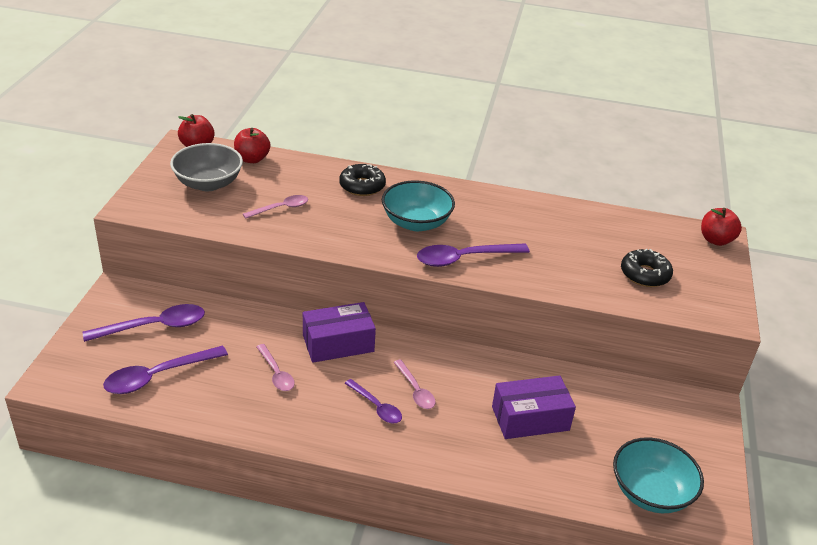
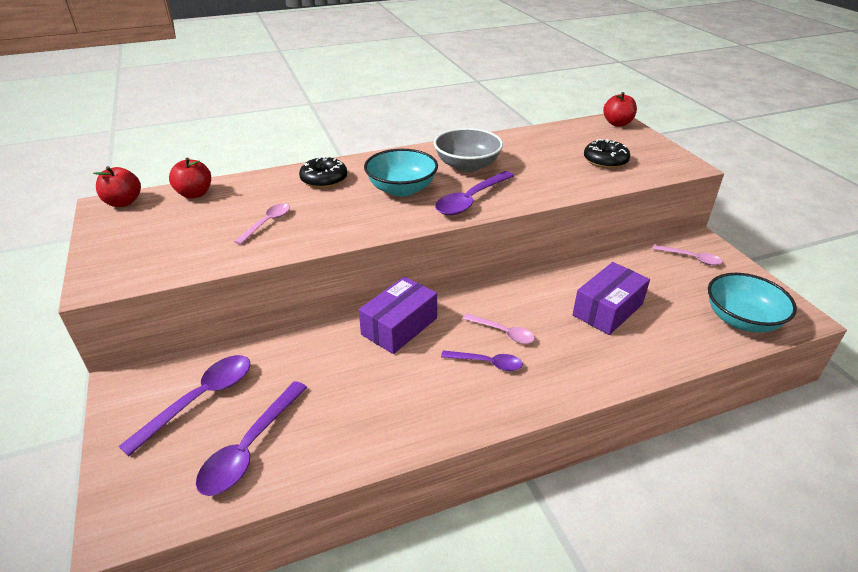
camera: 30 degrees left, 0 degrees up
(208, 183) = (168, 229): grey bowl -> grey bowl (467, 165)
(276, 373) = (370, 381): pink spoon -> pink spoon (691, 258)

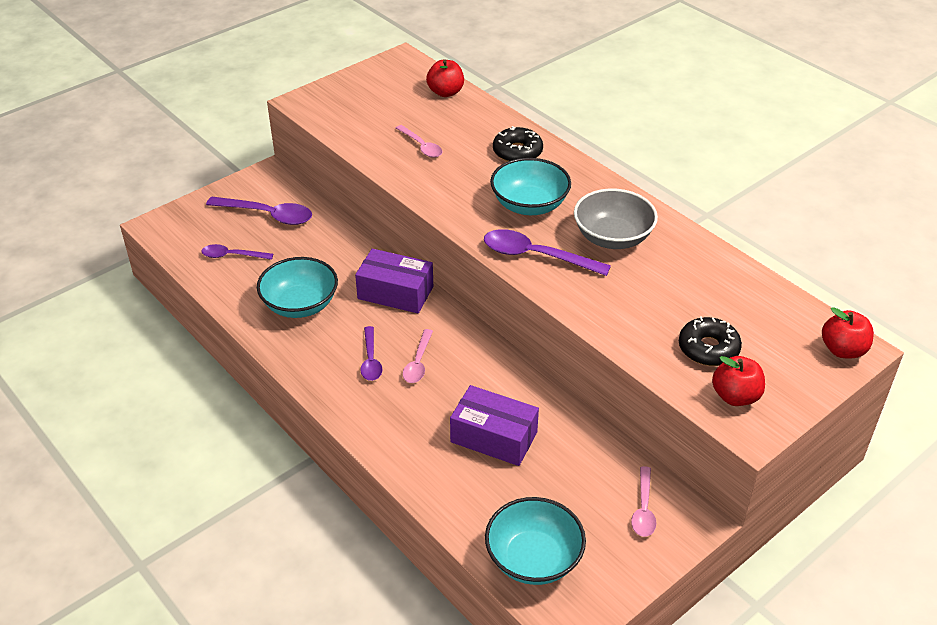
camera: 70 degrees right, 5 degrees up
(123, 202) = (411, 65): red apple -> red apple (735, 396)
(250, 448) = (232, 256): purple spoon -> purple spoon, size x0.61
(267, 223) = (421, 146): pink spoon -> pink spoon turned 45 degrees clockwise
(377, 400) = (300, 305): none -> turquoise bowl

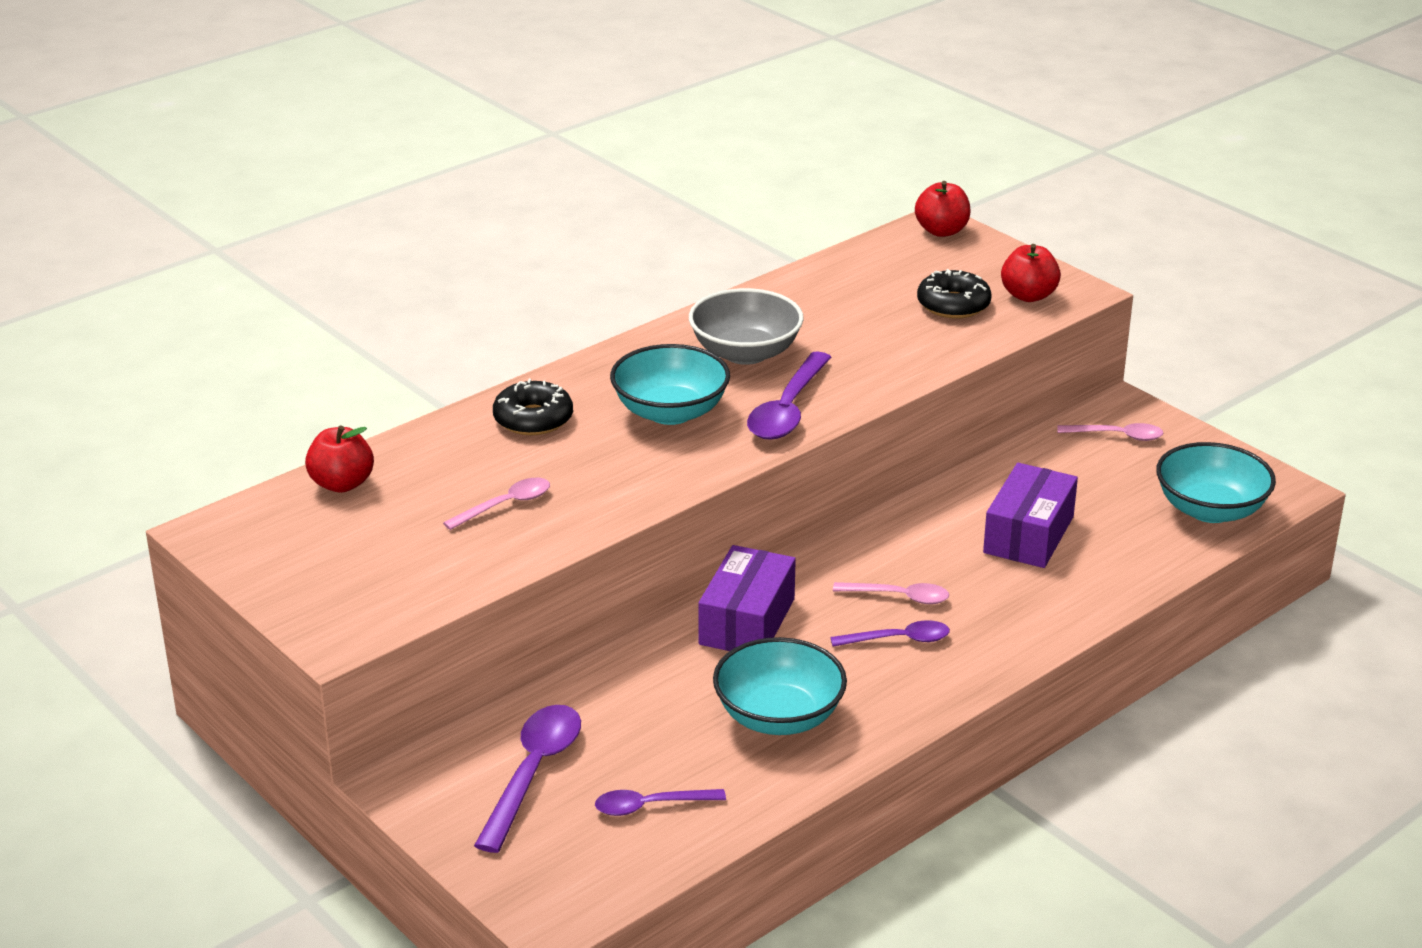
camera: 90 degrees left, 10 degrees down
(232, 256) = (650, 806): purple spoon -> purple spoon turned 75 degrees clockwise

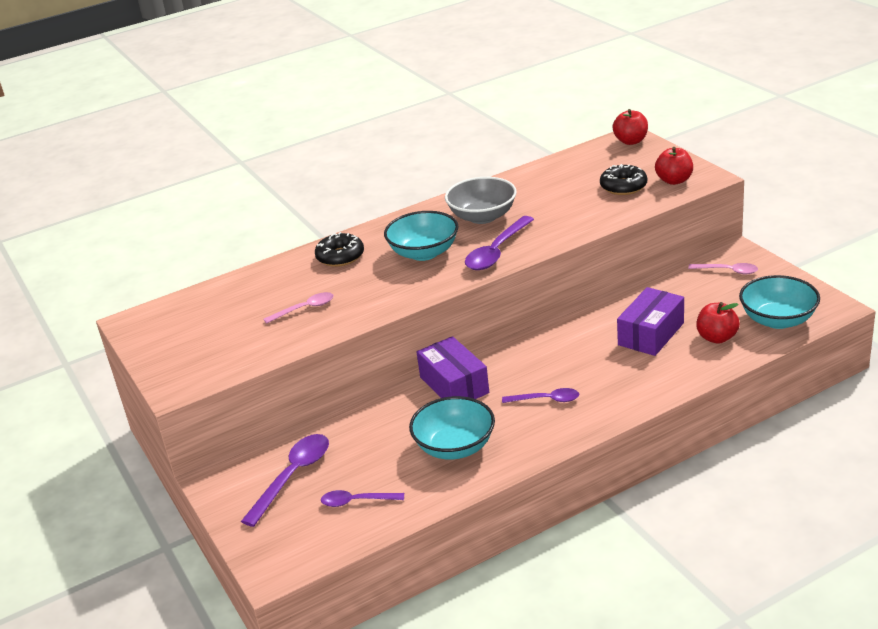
camera: 15 degrees right, 0 degrees up
(342, 484) = (215, 294): red apple -> red apple (717, 338)
(747, 621) = (454, 385): purple box -> purple box turned 60 degrees counterclockwise
(899, 597) = (555, 372): pink spoon -> none

